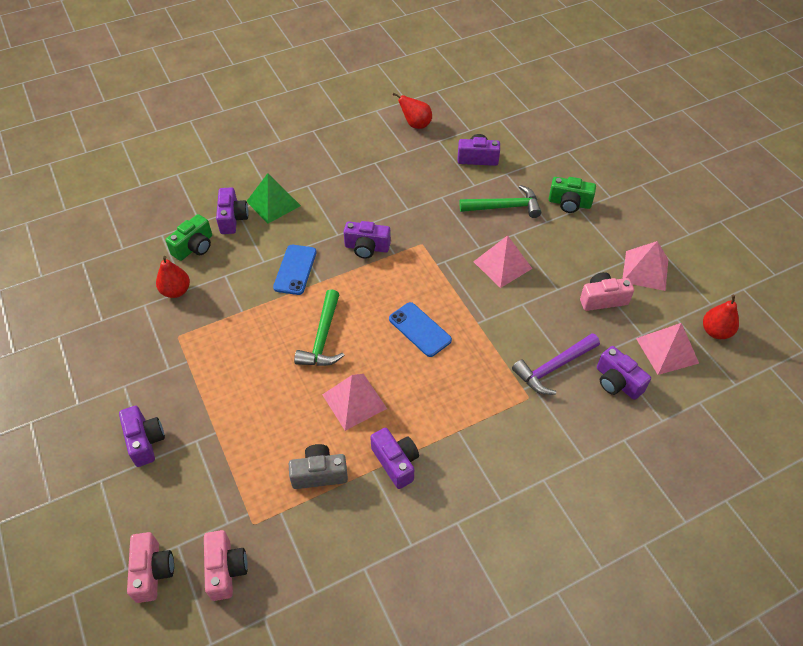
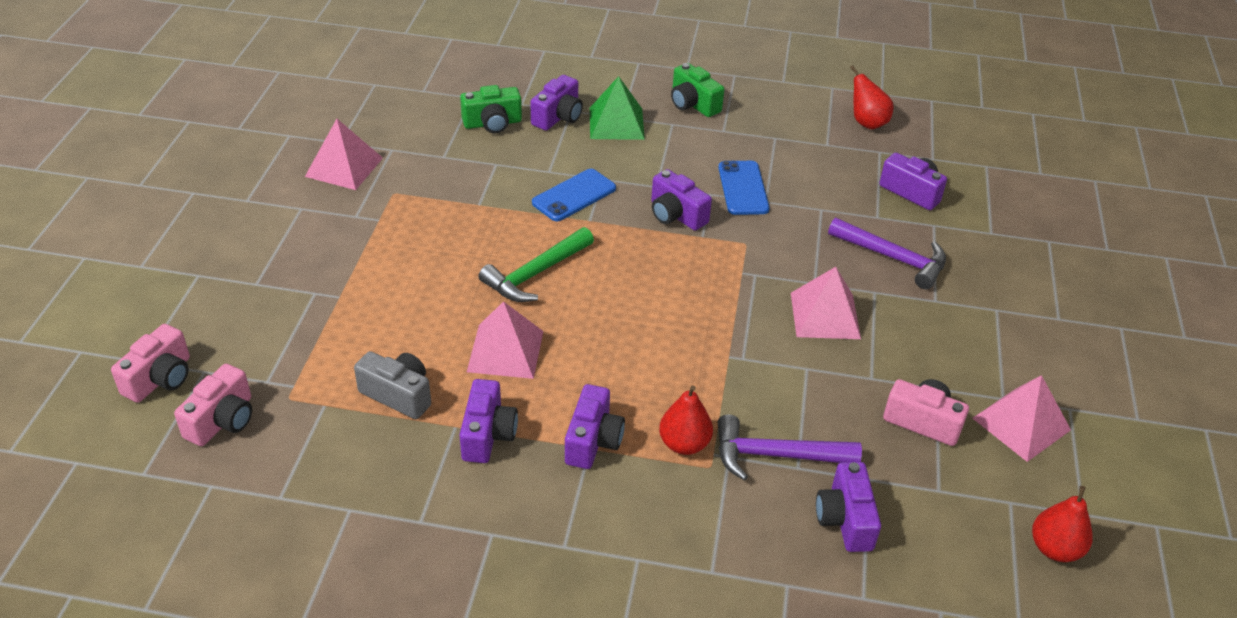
camera: 35 degrees right, 10 degrees down
(145, 441) = (269, 265): purple camera -> purple camera (593, 441)
(176, 291) = (433, 153): red pear -> red pear (684, 444)
(420, 329) = (652, 325): blue phone -> blue phone (743, 188)
(504, 207) = (893, 258): green hammer -> purple hammer
(569, 203) = (989, 297): green camera -> green camera (693, 104)
(667, 350) = (955, 527): pink pyramid -> pink pyramid (344, 167)

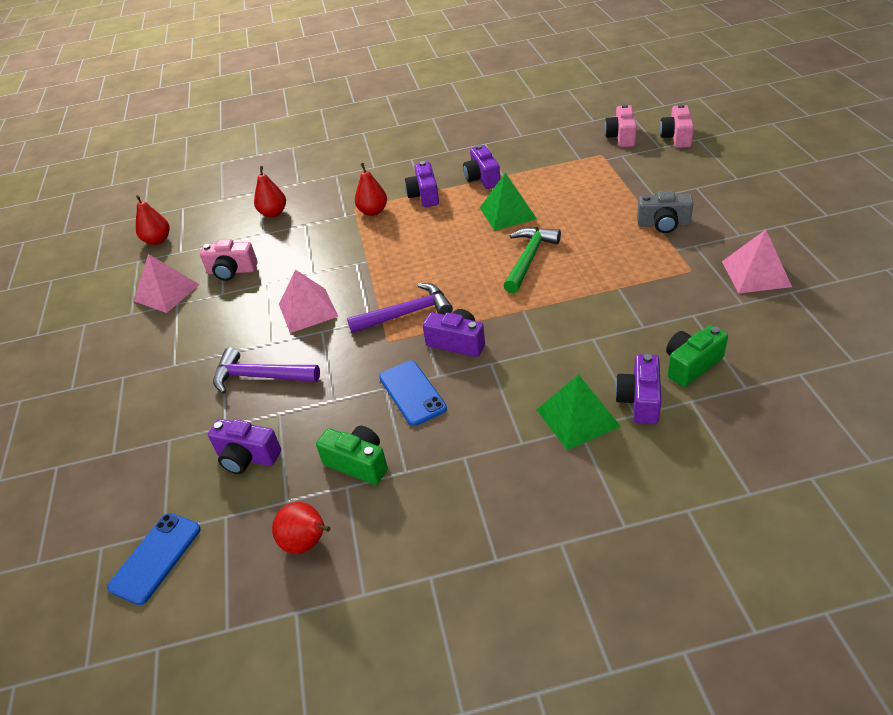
camera: 165 degrees right, 0 degrees up
(398, 395) = (546, 175): grey camera -> grey camera (663, 224)
(505, 351) = (507, 213): pink pyramid -> green pyramid
(574, 195) = (552, 325): blue phone -> blue phone (156, 558)
(693, 104) = (517, 482): green camera -> green camera (358, 463)
(775, 455) = (319, 224): purple hammer -> purple hammer (406, 313)
(845, 519) = (273, 213): purple camera -> red pear

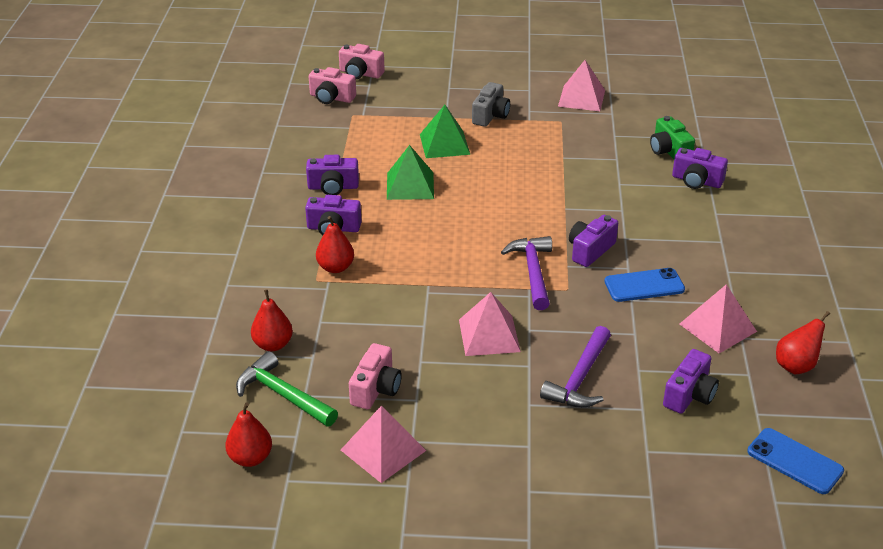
camera: 80 degrees left, 5 degrees down
(358, 463) = (717, 327): green camera -> pink pyramid
(529, 258) = (493, 189): green hammer -> green hammer (283, 395)
(578, 418) = (704, 211): green pyramid -> green pyramid (444, 144)

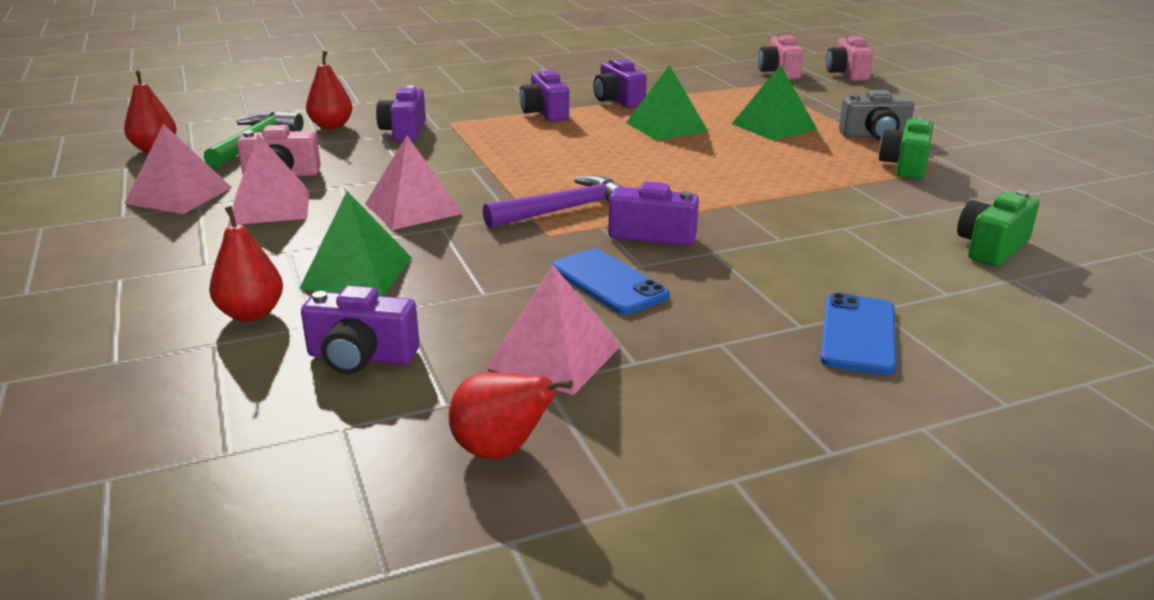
camera: 65 degrees right, 10 degrees down
(335, 267) = (478, 125): red pear -> red pear (251, 314)
(547, 127) = (905, 166): none -> green camera
(580, 378) = (357, 273): purple hammer -> green pyramid
(581, 98) = (1017, 172): pink pyramid -> pink pyramid (270, 207)
(696, 181) = (944, 280): purple camera -> purple camera (404, 131)
(795, 461) = (219, 486): blue phone -> blue phone (858, 334)

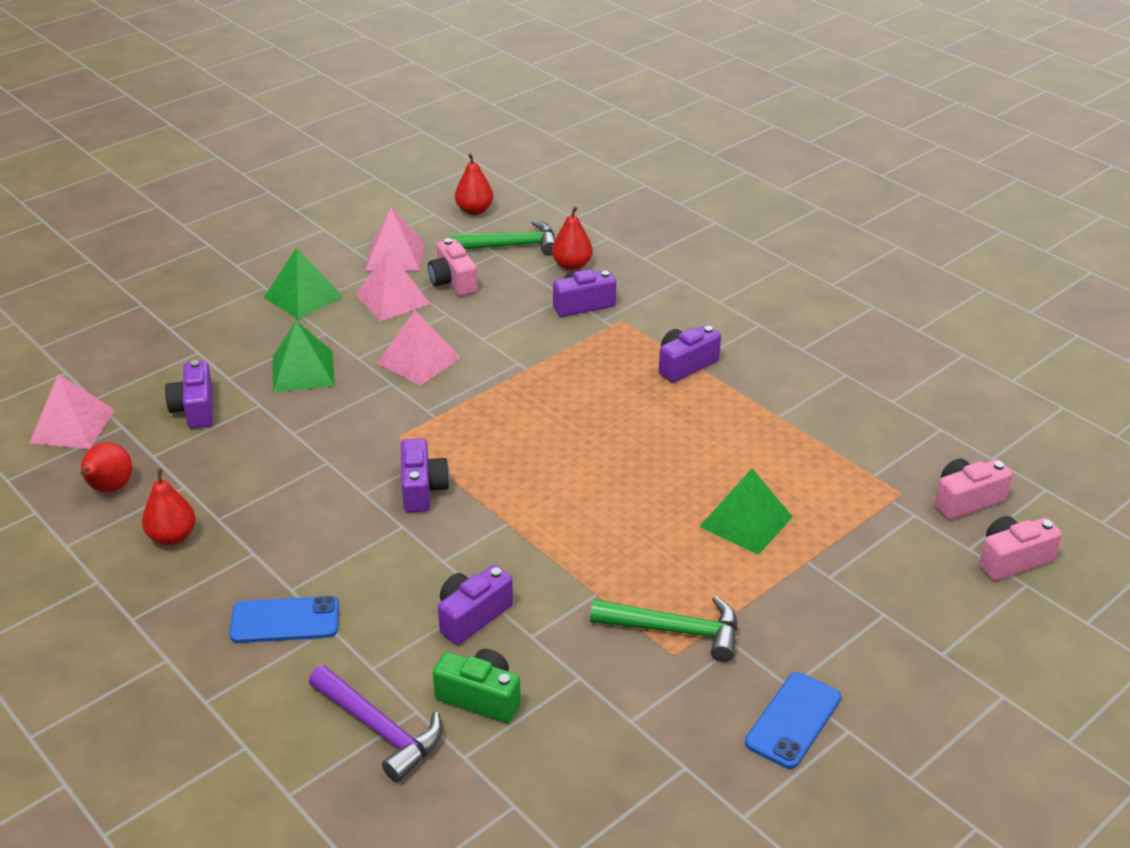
camera: 70 degrees right, 10 degrees up
(251, 314) = (235, 351): red pear -> red pear (172, 537)
(553, 356) = (215, 483): pink pyramid -> pink pyramid (72, 426)
(565, 210) = (451, 433): purple hammer -> purple hammer (380, 729)
(608, 282) = (328, 483): blue phone -> blue phone (793, 720)
(618, 100) = (758, 400): purple camera -> purple camera (472, 616)
(666, 127) = (694, 448): green pyramid -> green pyramid (303, 297)
(875, 135) = (765, 601): grey camera -> none
(905, 166) = (675, 630): green camera -> green hammer

